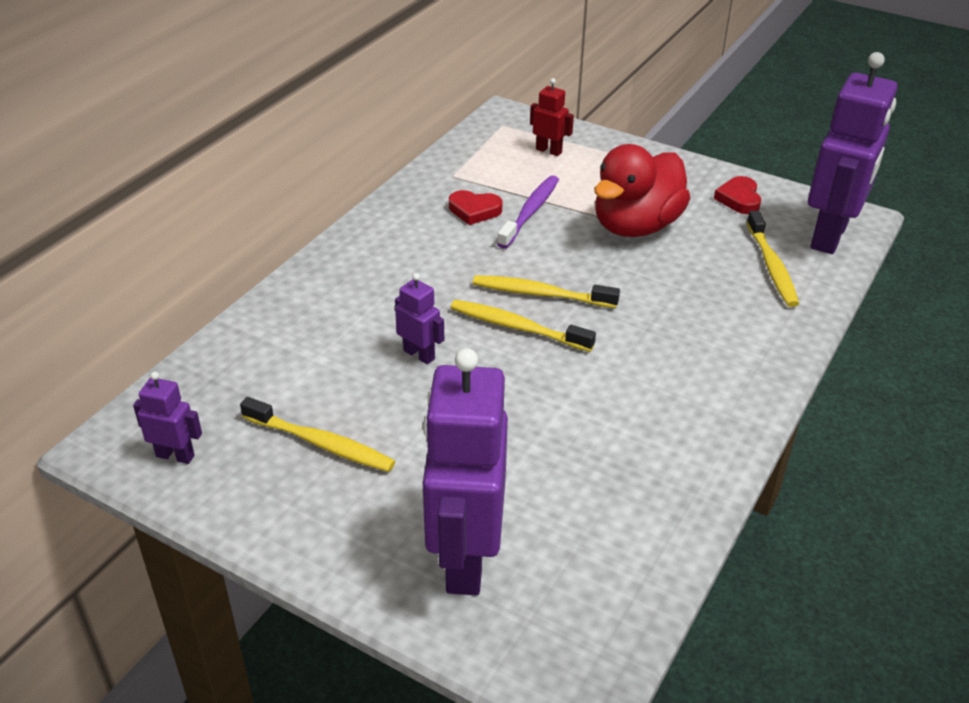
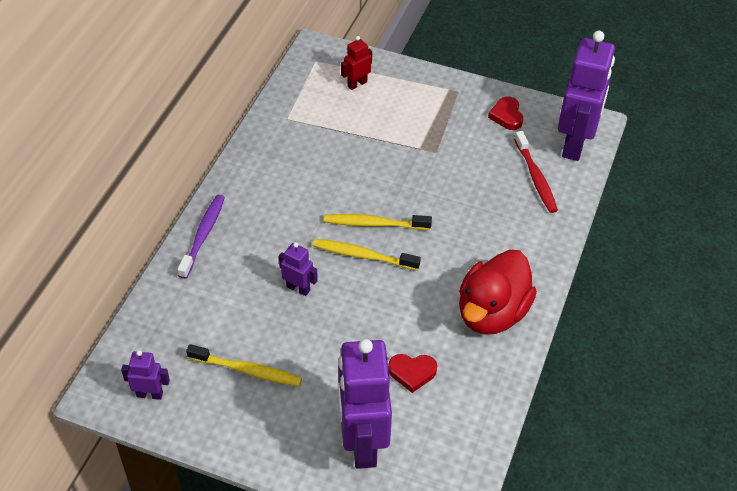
camera: 10 degrees left, 10 degrees up
(474, 210) = (311, 151): red heart -> red heart (412, 373)
(530, 212) = (353, 147): purple toothbrush -> purple toothbrush (203, 235)
(549, 151) = (357, 84): red robot -> red robot turned 60 degrees counterclockwise
(636, 226) = (434, 152): red duck -> red duck (492, 313)
(771, 266) = (535, 177): yellow toothbrush -> red toothbrush

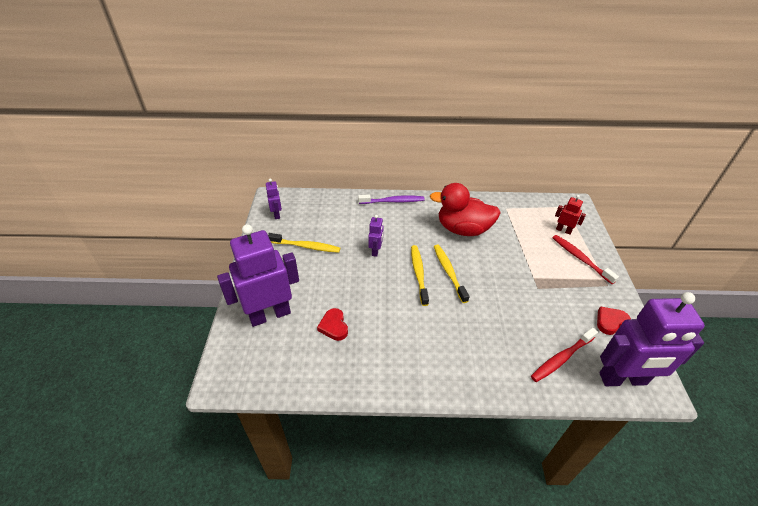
camera: 70 degrees right, 5 degrees down
(247, 370) = (306, 246): yellow toothbrush -> yellow toothbrush turned 75 degrees counterclockwise
(410, 93) = (580, 258): none -> red toothbrush
(492, 313) = (407, 362): red duck -> red duck (463, 229)

